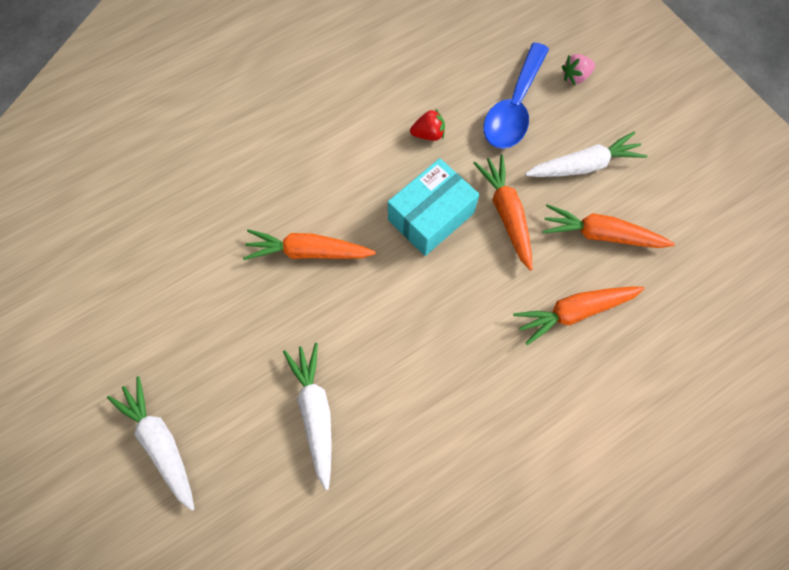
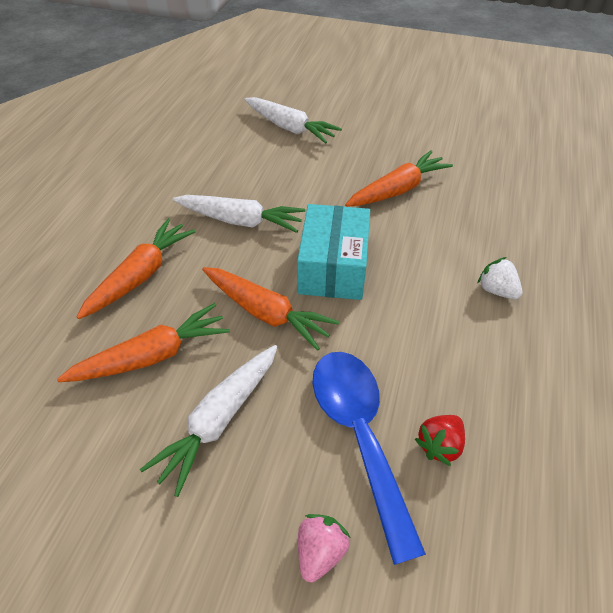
camera: 140 degrees right, 20 degrees down
(161, 442) = (360, 80): white carrot -> white carrot (241, 221)
(346, 124) = (496, 290): none -> white strawberry
(428, 134) = (415, 335): red strawberry -> red strawberry (439, 445)

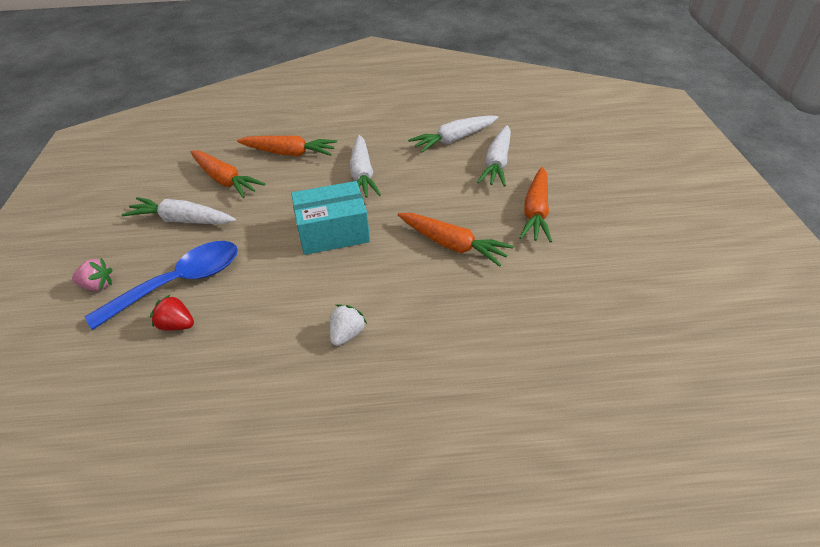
camera: 70 degrees right, 5 degrees down
(227, 141) = (454, 140): none -> white carrot
(266, 313) = (274, 213): orange carrot -> orange carrot (536, 212)

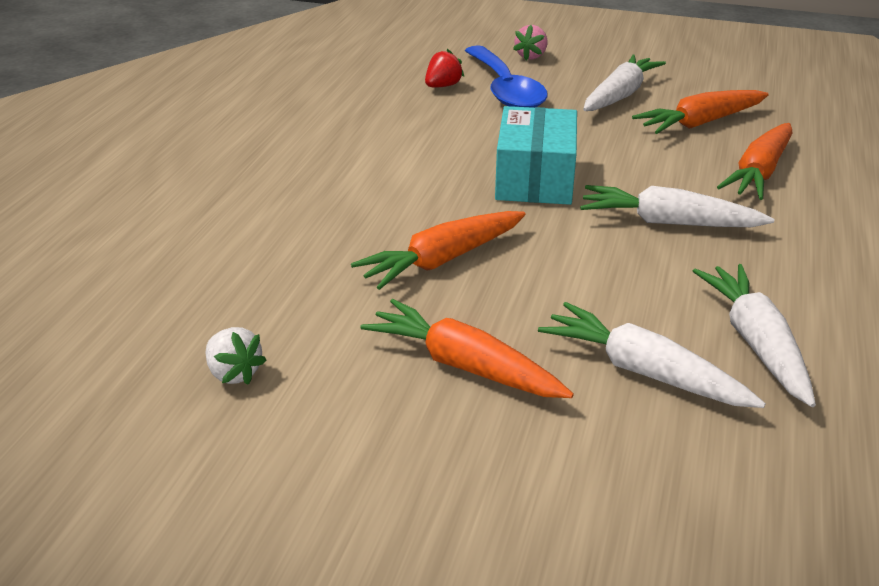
camera: 110 degrees right, 10 degrees down
(347, 334) = (350, 162): white strawberry -> white strawberry (234, 373)

